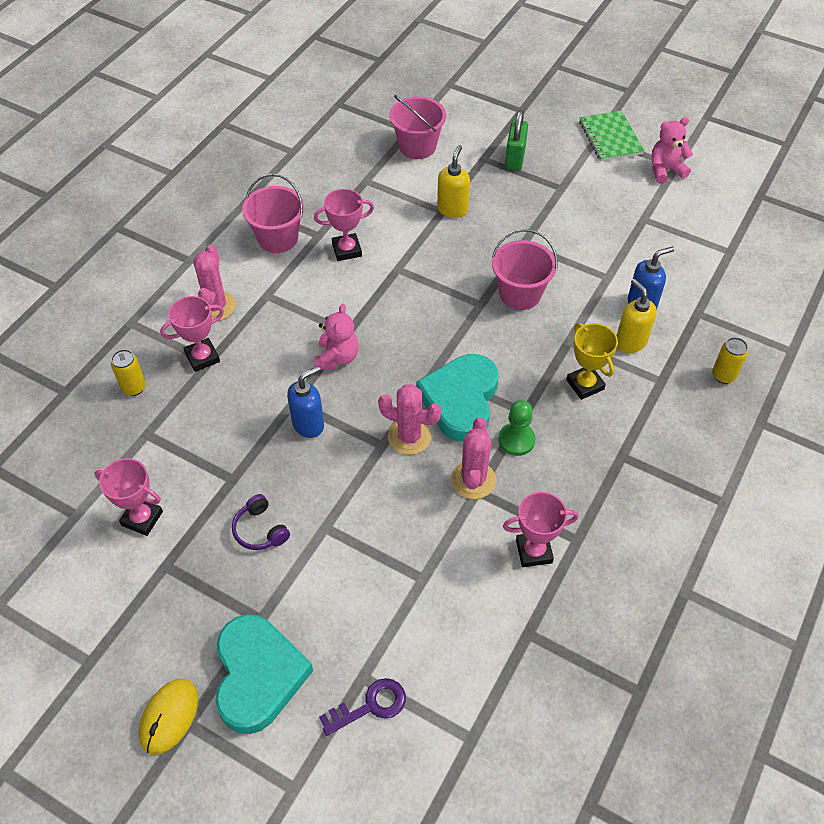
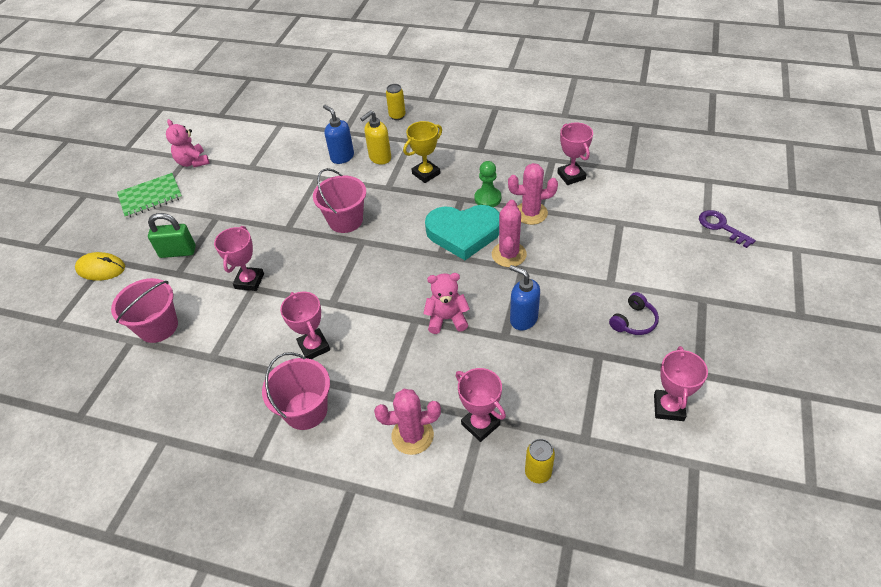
camera: 100 degrees left, 5 degrees down
(169, 717) = (805, 327): yellow mouse -> yellow mouse (101, 268)
(258, 675) = (742, 287): turquoise heart -> none
(452, 209) = (249, 281): yellow soap dispenser -> pink trophy

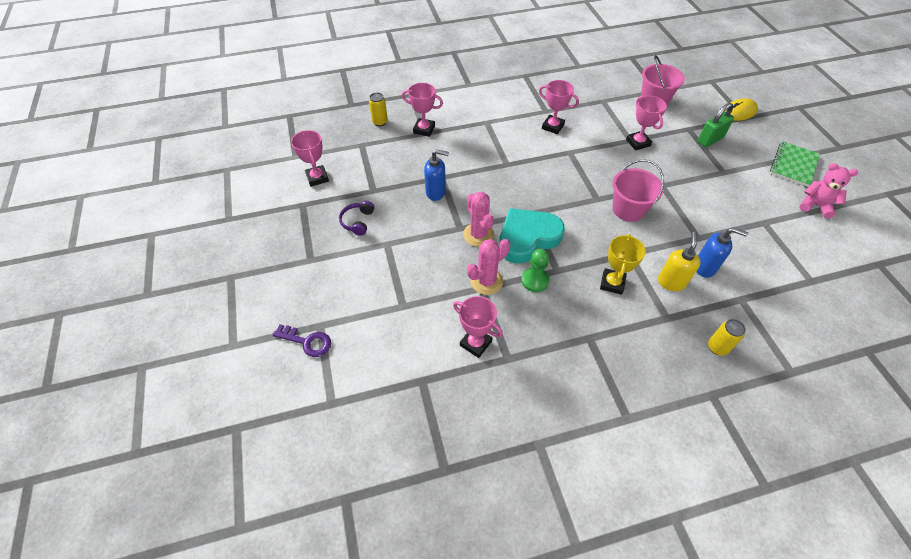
camera: 145 degrees right, 5 degrees up
(306, 410) = (523, 100): pink bucket -> none
(412, 435) = (457, 112): pink cactus -> none
(447, 319) = (487, 172): pink teddy bear -> none

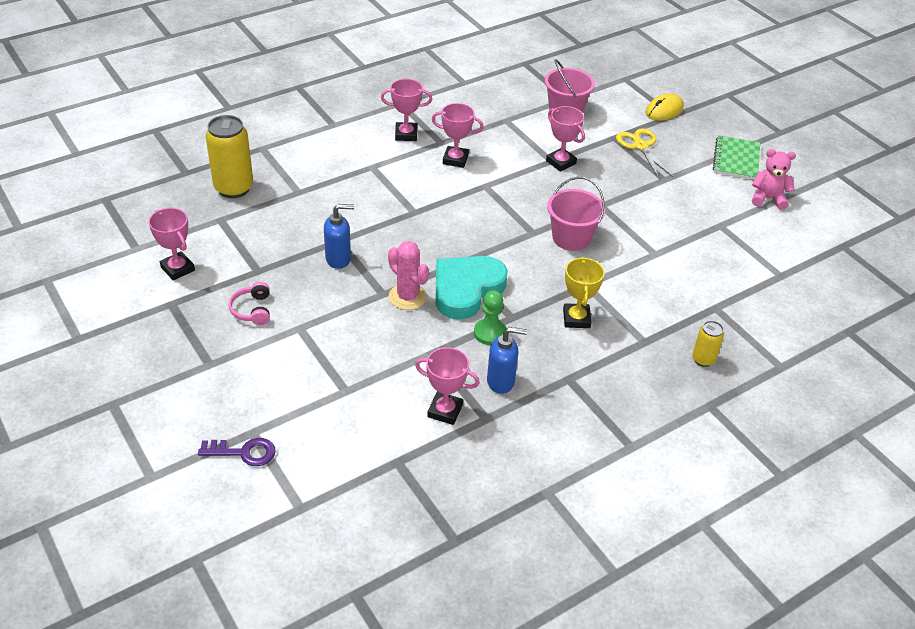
camera: 20 degrees left, 10 degrees down
(358, 221) = (252, 310): purple headphones -> pink headphones
(380, 122) = (234, 188): yellow can -> yellow can, size x1.91
(424, 129) = (295, 188): pink trophy -> pink trophy (406, 134)
(486, 281) = (434, 345): pink cactus -> none
(671, 282) = (639, 305): yellow soap dispenser -> none
(705, 267) = (670, 283): blue soap dispenser -> blue soap dispenser (501, 381)
(710, 140) = (640, 146): green padlock -> yellow scissors

